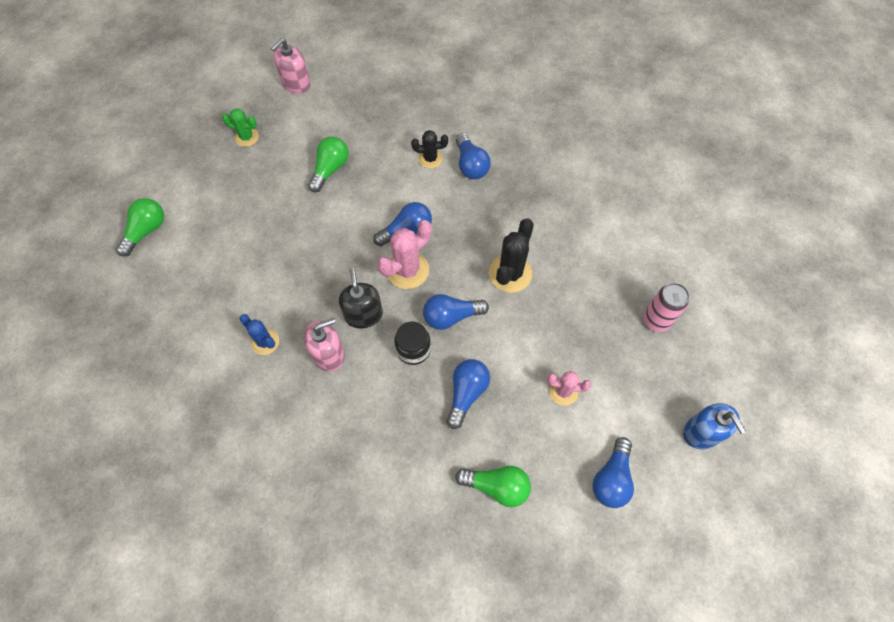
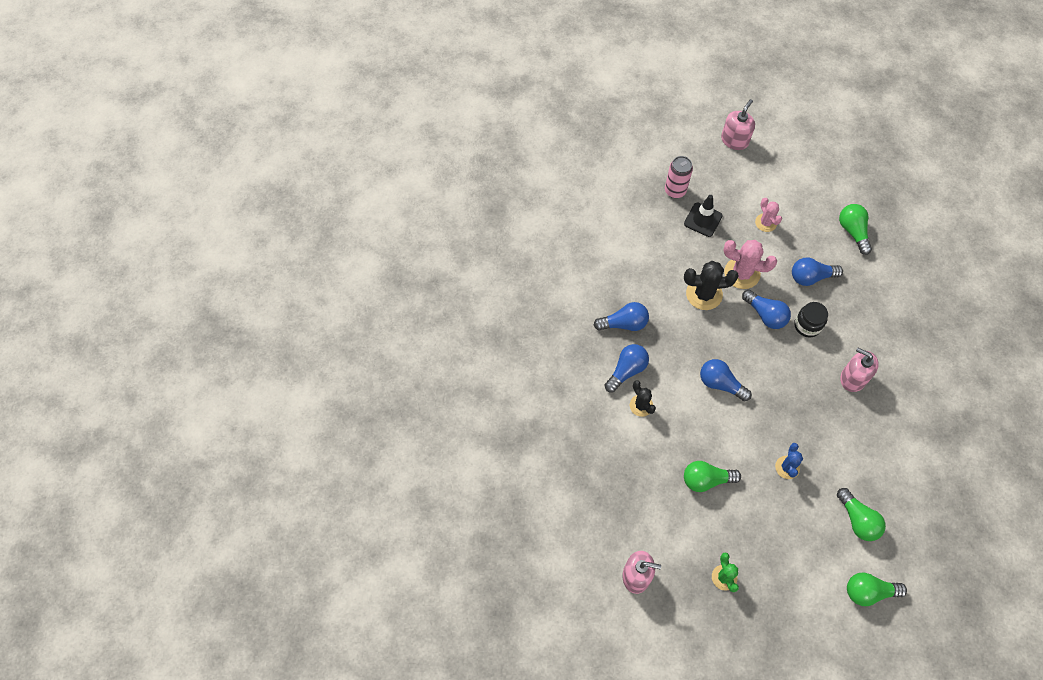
camera: 120 degrees left, 0 degrees up
(204, 263) = (857, 520): none -> green light bulb
(265, 342) = (878, 427): blue cactus -> blue cactus (787, 467)
(363, 315) = (808, 373): black soap dispenser -> none
(407, 270) = (752, 364): pink cactus -> pink cactus (742, 273)
(602, 326) = (703, 220): none -> black traffic cone
(611, 478) = (799, 175): blue light bulb -> blue light bulb (624, 323)
(701, 432) = (734, 140): blue soap dispenser -> pink soap dispenser

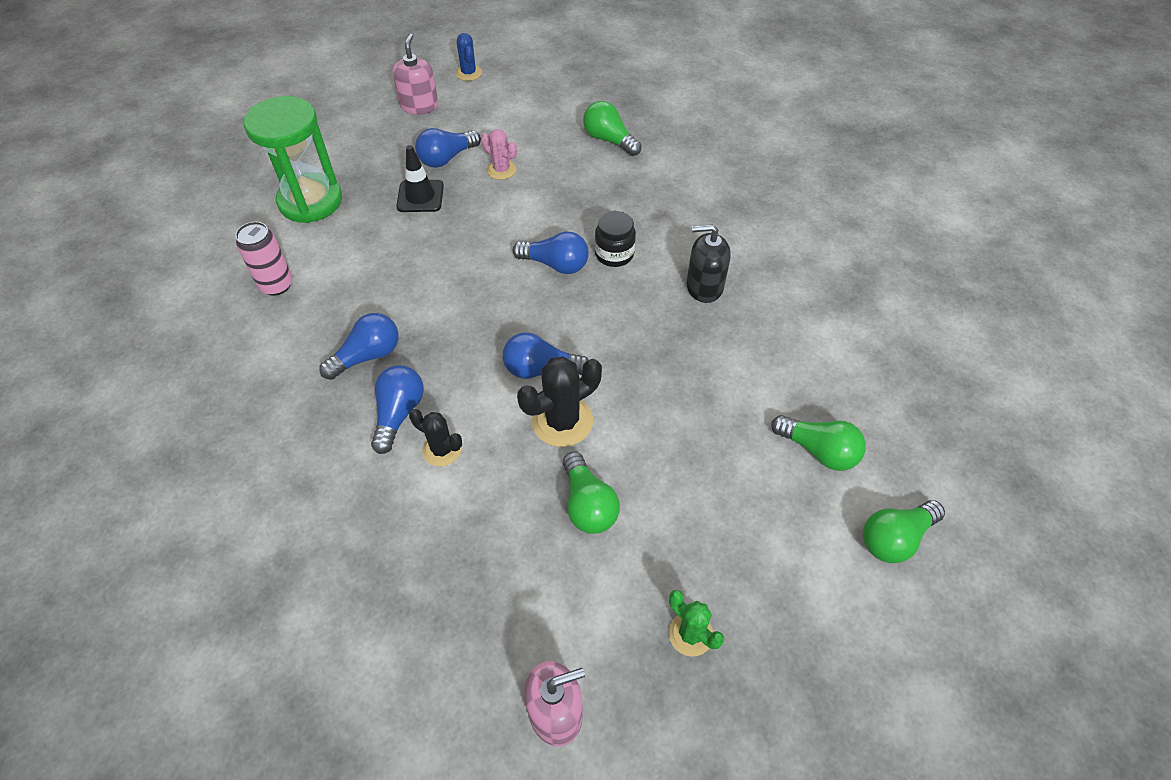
camera: 30 degrees left, 10 degrees down
(632, 191) = (310, 201): none -> green hourglass
(675, 190) = (368, 180): pink can -> pink can (276, 285)
(704, 294) = (463, 275): black cactus -> black cactus (562, 421)
(706, 480) = (588, 504): green light bulb -> green light bulb turned 75 degrees counterclockwise
(742, 273) = (500, 232): pink cactus -> none
(787, 467) = (688, 430): blue cactus -> blue cactus (468, 73)
(811, 277) = (588, 202): blue light bulb -> blue light bulb (447, 158)
(853, 378) = (704, 286): pink soap dispenser -> black soap dispenser

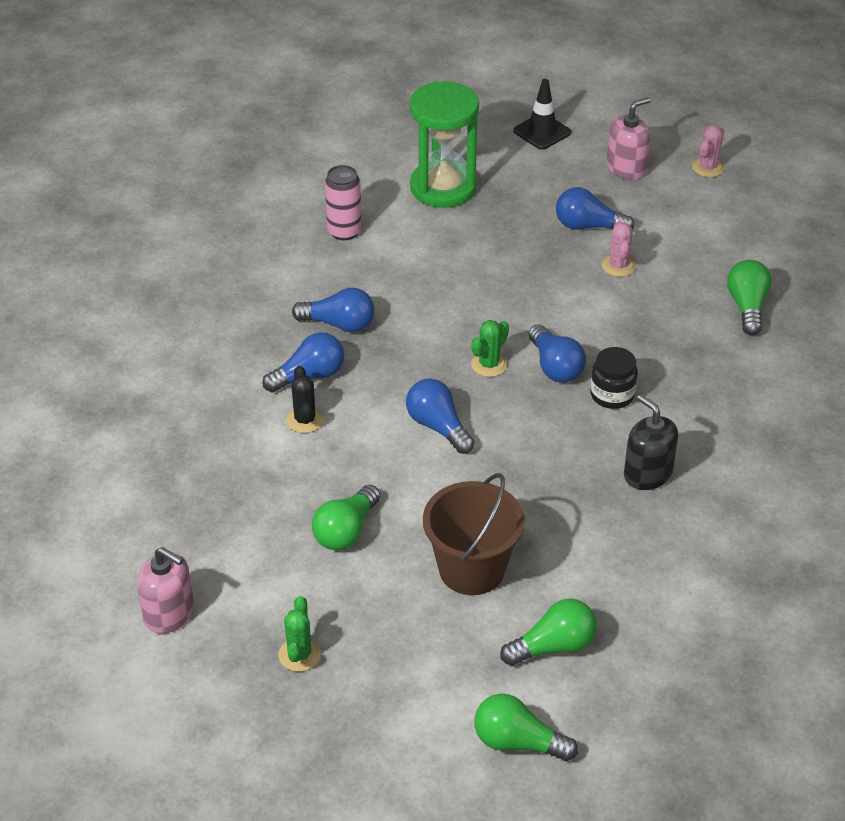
camera: 50 degrees right, 10 degrees down
(420, 196) = (526, 241): black traffic cone -> black traffic cone (542, 132)
(468, 73) = (708, 168): blue cactus -> pink cactus
(513, 298) = (489, 364): none -> green cactus
(562, 421) = (404, 470): black cactus -> none
(702, 448) = (471, 569): none -> brown bucket
(818, 450) = (553, 646): green light bulb -> green light bulb turned 105 degrees counterclockwise

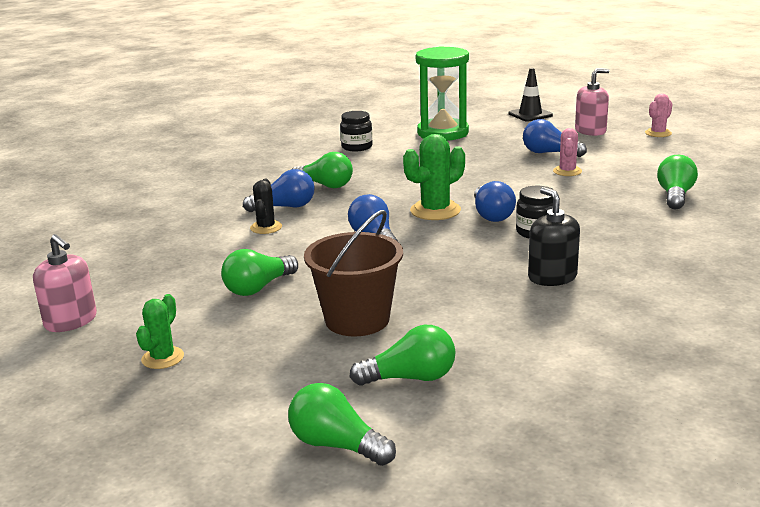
camera: 15 degrees right, 20 degrees down
(339, 324) = (325, 185): blue light bulb -> green light bulb
(344, 231) = (357, 147): pink can -> black jar
(489, 364) = (435, 210): green cactus -> green cactus, size x1.62

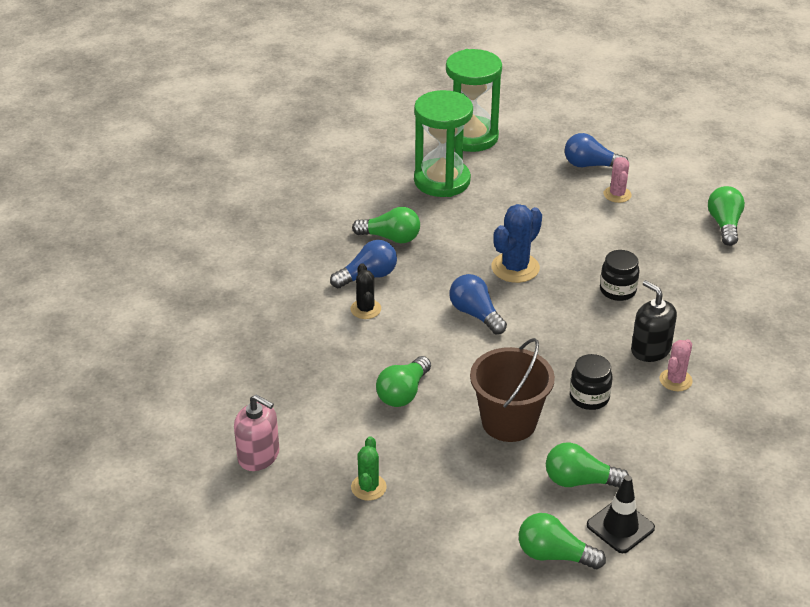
camera: 15 degrees left, 15 degrees up
(357, 147) = (392, 169): black jar -> black jar (589, 397)
(398, 155) = (442, 181): none -> green hourglass
(410, 378) = (580, 481): green light bulb -> green light bulb turned 150 degrees counterclockwise
(435, 210) = (515, 268): green cactus -> blue cactus
(491, 215) = (569, 269): blue light bulb -> none
(530, 114) = (549, 96): black traffic cone -> black traffic cone (620, 526)
(590, 131) = (619, 123): pink soap dispenser -> none
(658, 133) = (685, 122): pink cactus -> pink cactus (675, 380)

